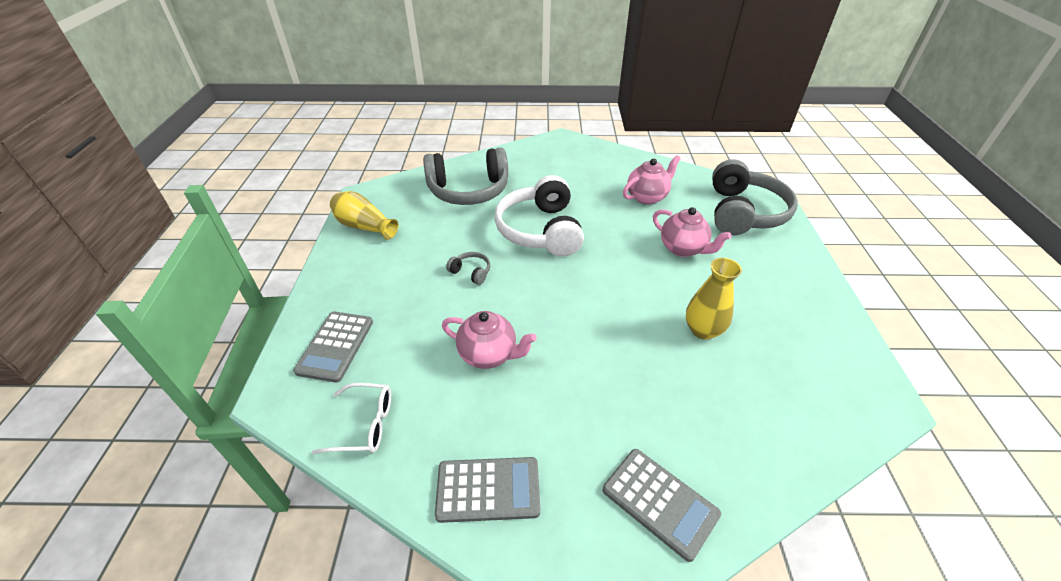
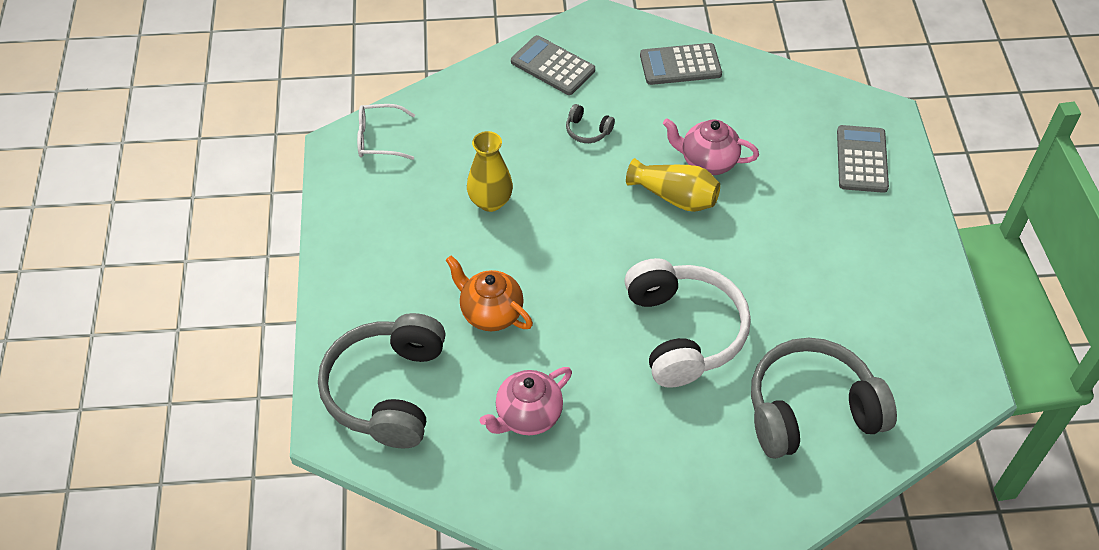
camera: 175 degrees right, 10 degrees up
(364, 226) = (928, 321): yellow vase -> yellow vase (675, 197)
(364, 424) = (795, 98): white glasses -> white glasses (379, 139)
(471, 272) = (756, 256): grey headphones -> grey headphones (587, 130)
(683, 249) = (490, 313): pink teapot -> orange teapot

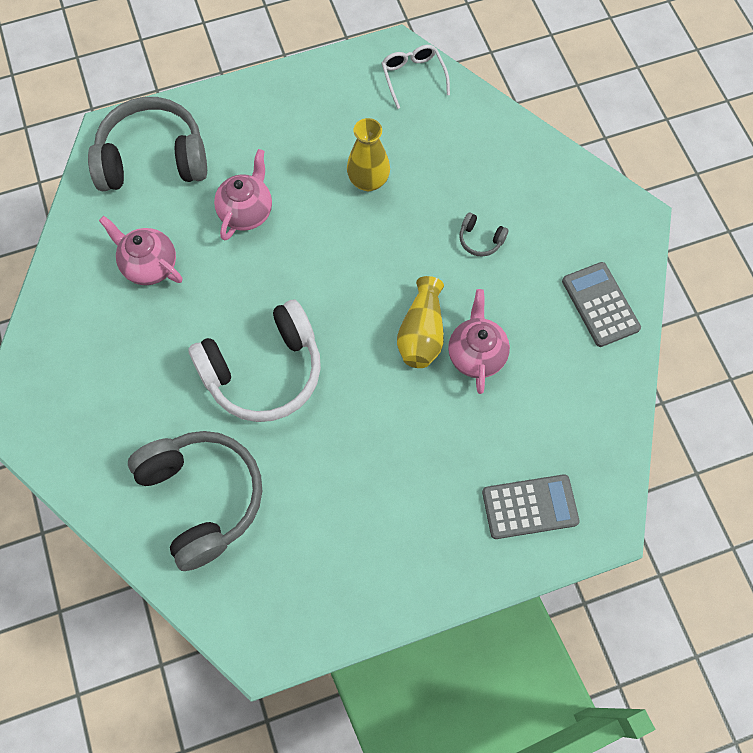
camera: 75 degrees right, 15 degrees up
(490, 313) = (247, 212): orange teapot -> pink teapot
(552, 66) = (554, 190): grey calculator -> none
(587, 130) = (480, 240): grey headphones -> grey headphones turned 75 degrees counterclockwise

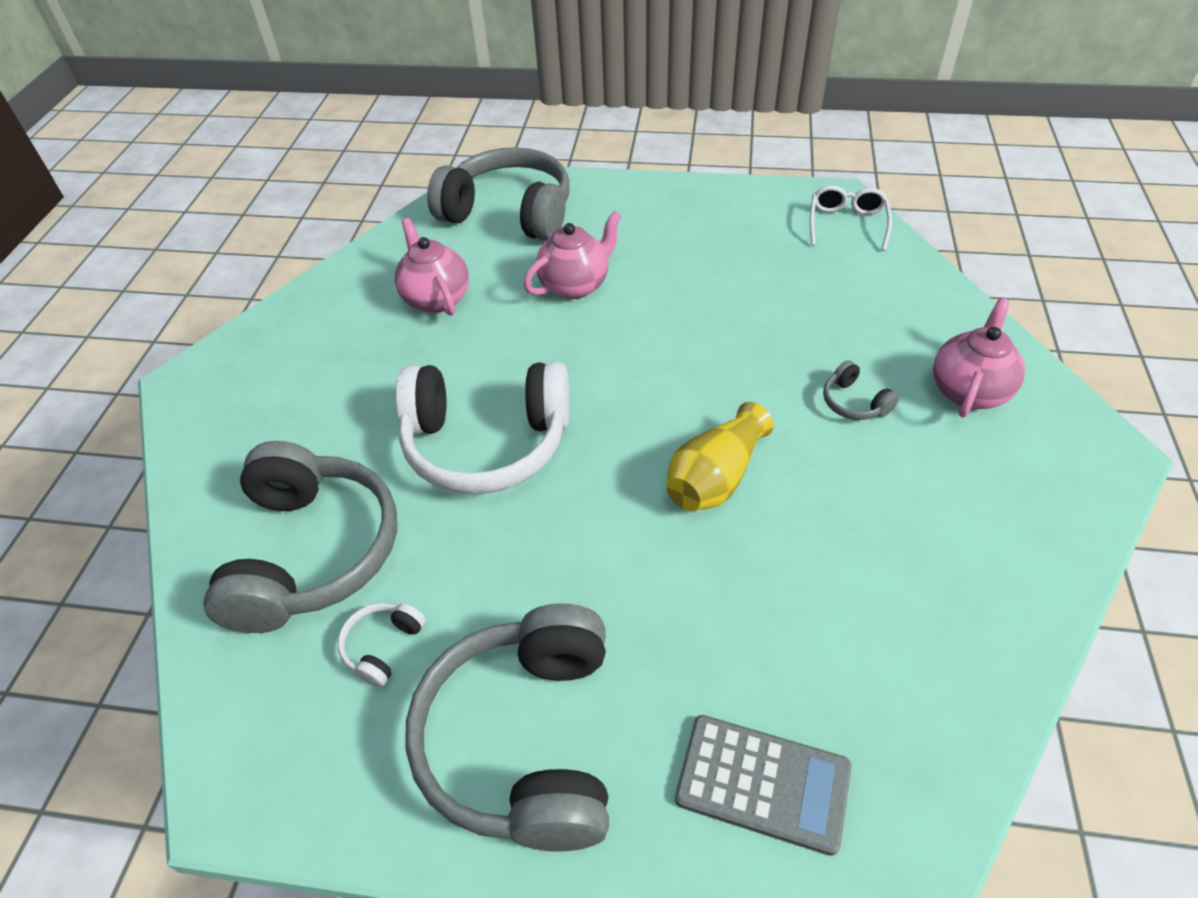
camera: 30 degrees right, 20 degrees down
(287, 533) = (382, 647): none -> white headphones
(368, 181) = (737, 300): yellow vase -> none
(399, 545) = (525, 740): none -> grey headphones
(476, 354) = (781, 532): pink teapot -> pink teapot (969, 390)
(600, 304) = (1007, 541): grey calculator -> none

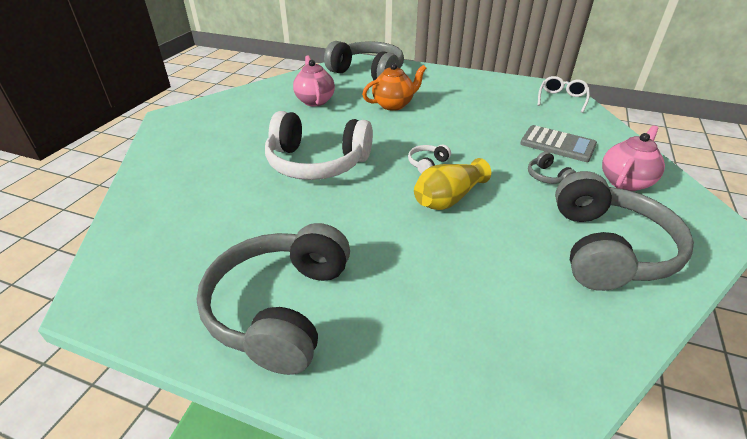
camera: 10 degrees right, 10 degrees down
(312, 552) = (197, 195): grey headphones -> grey headphones (607, 249)
(382, 647) = (216, 245): white headphones -> white headphones (427, 164)
(575, 285) = (393, 105): pink teapot -> orange teapot
(762, 783) = (431, 364): grey calculator -> grey calculator (557, 144)

